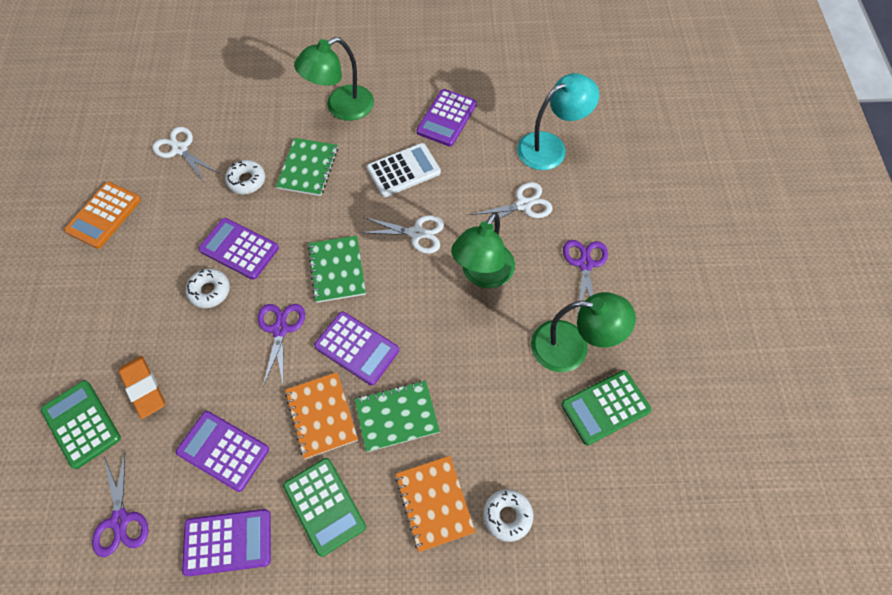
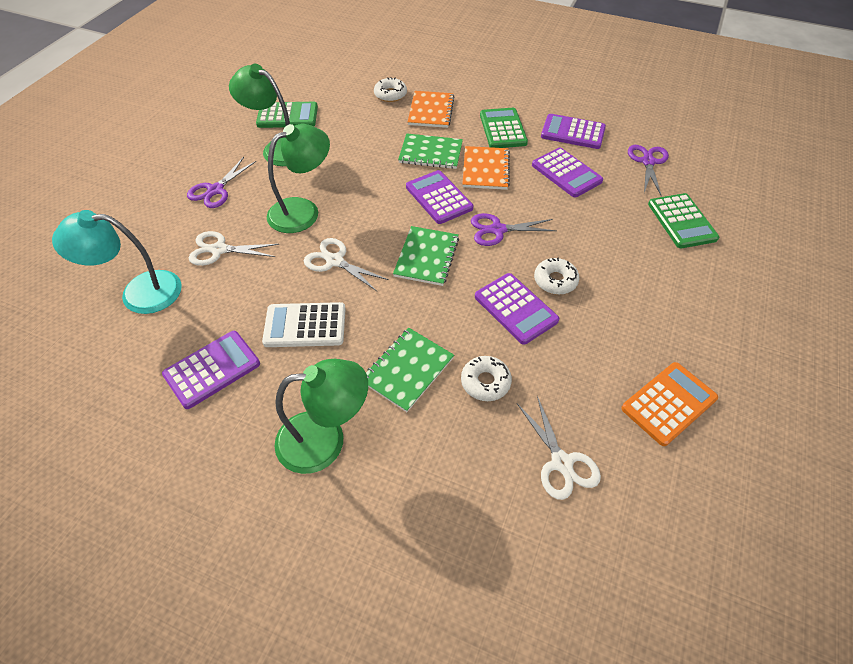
camera: 155 degrees left, 10 degrees down
(144, 388) = (627, 227): orange eraser -> none
(280, 329) = (497, 230): purple scissors -> purple scissors turned 60 degrees clockwise

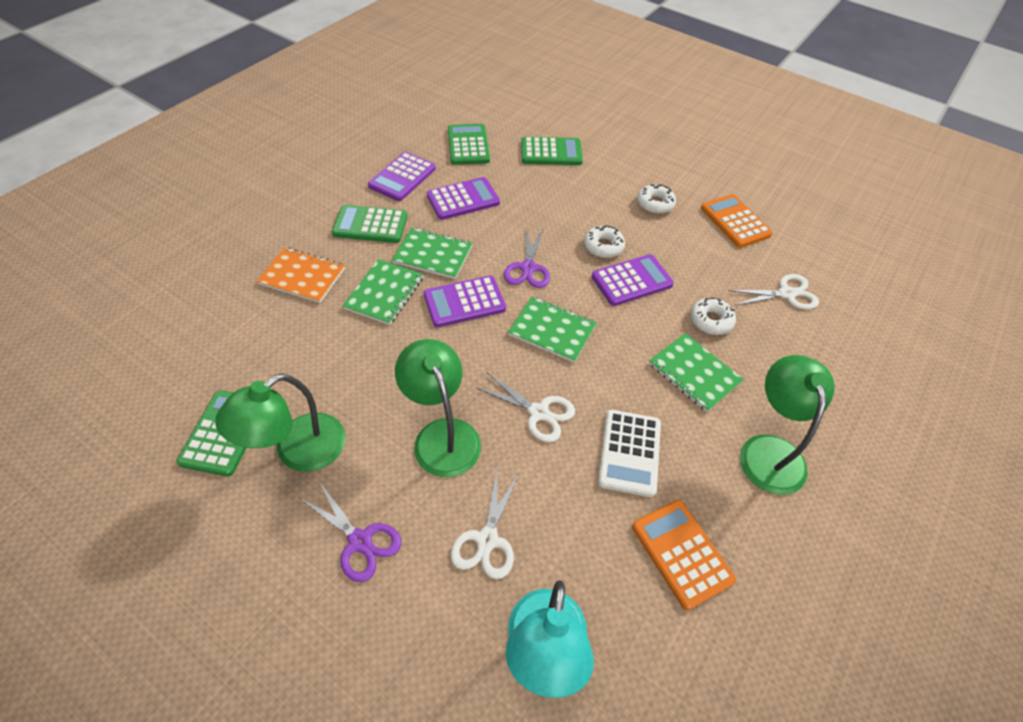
camera: 80 degrees left, 0 degrees up
(212, 369) = (681, 553): purple calculator -> orange calculator
(335, 261) = (539, 412): white scissors -> white scissors turned 105 degrees counterclockwise
(390, 94) = (243, 308): white donut -> white donut (655, 204)
(485, 169) = (433, 255): orange notebook -> green notebook
(648, 162) = (468, 145): purple scissors -> green calculator

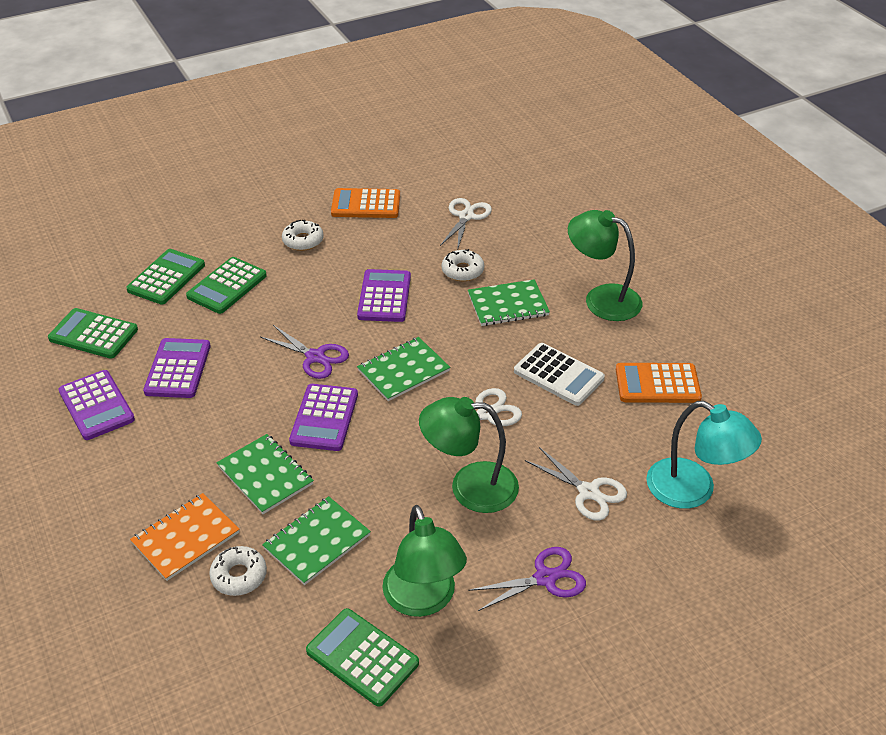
camera: 60 degrees left, 10 degrees down
(370, 225) = (152, 456): green calculator -> green calculator (227, 286)
(433, 255) = (241, 420): green notebook -> green notebook (317, 542)
(603, 246) = (329, 296): white donut -> white donut (239, 576)

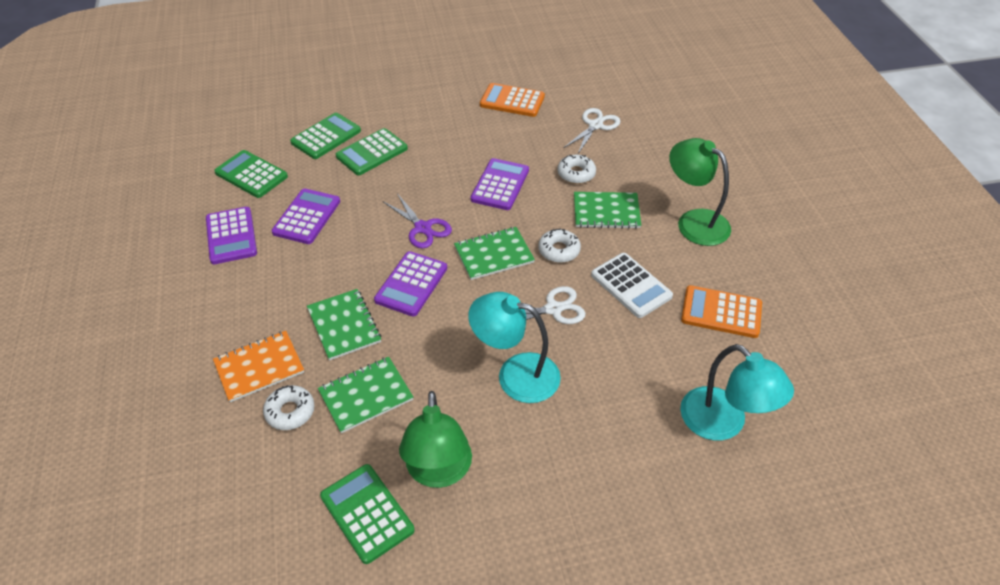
camera: 15 degrees right, 5 degrees up
(303, 241) = (448, 124): white donut -> white donut (559, 250)
(469, 487) = (515, 374): green lamp -> turquoise lamp
(545, 578) = (555, 477): purple scissors -> none
(588, 492) = (622, 403): white scissors -> none

